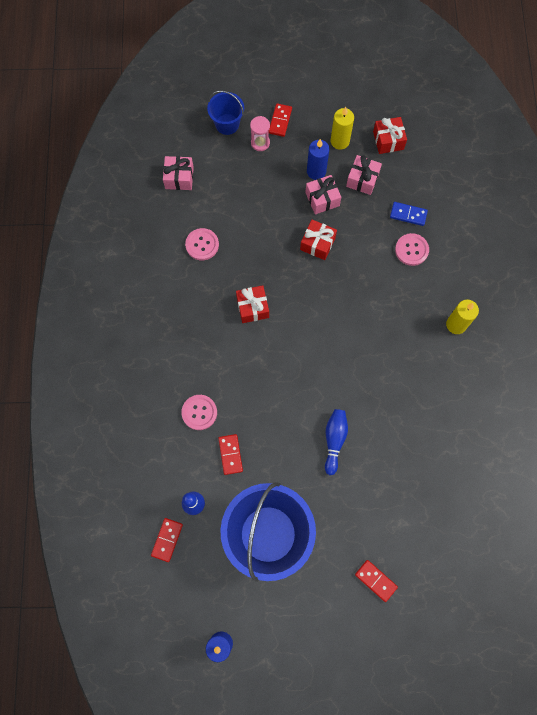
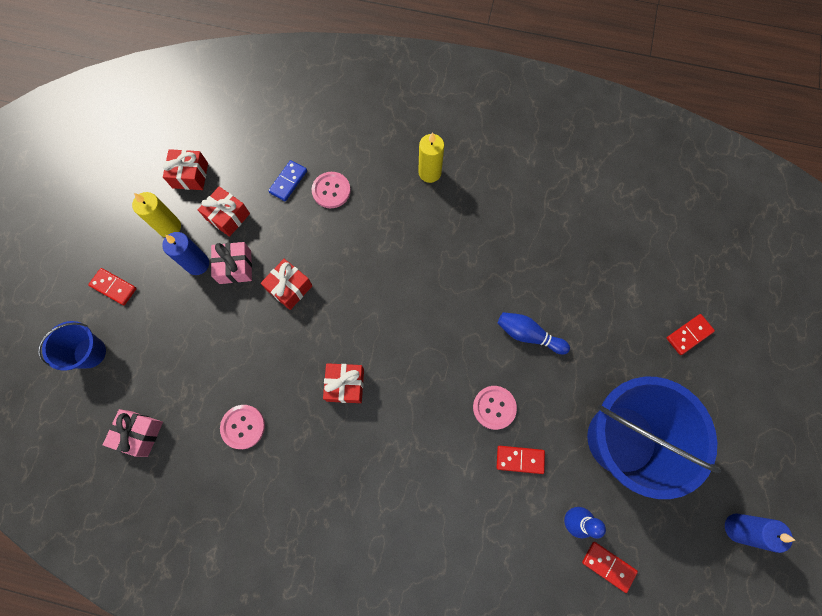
camera: 75 degrees left, 0 degrees up
(199, 412) = (460, 485): pink button -> pink button (494, 407)
(260, 143) = (133, 319): pink hourglass -> none
(362, 180) = (228, 216): pink gift -> red gift

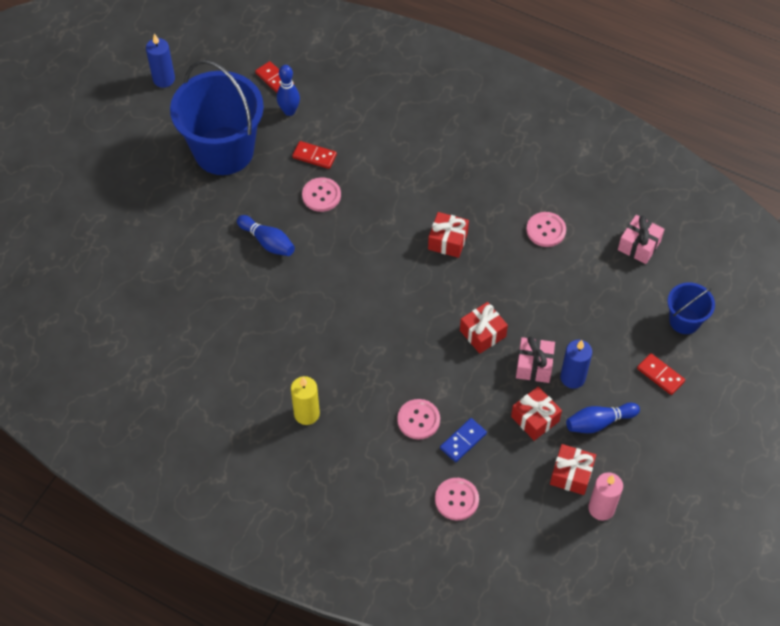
camera: 165 degrees left, 15 degrees down
(162, 154) = (601, 508): none -> pink candle
(169, 227) = (599, 422): yellow candle -> blue bowling pin
(284, 133) = (456, 499): none -> pink button
(689, 335) = (123, 209): red domino -> none

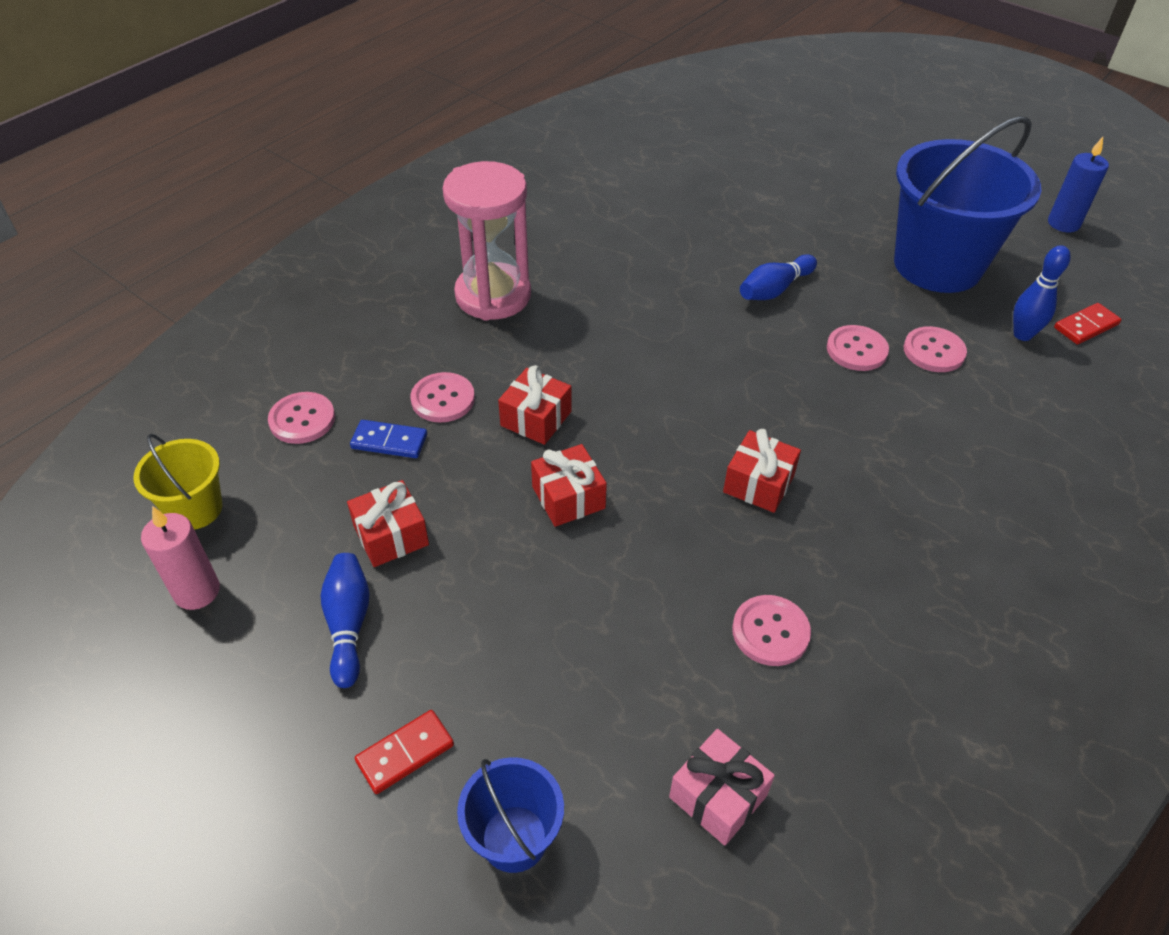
camera: 100 degrees right, 10 degrees down
(306, 414) = (493, 296): yellow candle -> pink hourglass
(314, 156) = (934, 351): red domino -> pink button
(463, 441) = (389, 442): blue domino -> blue domino turned 45 degrees counterclockwise
(534, 366) = (488, 554): pink gift -> none
(545, 535) = (195, 509): none -> yellow bucket
(571, 474) = (274, 563): red gift -> red gift (536, 418)
(572, 377) = (448, 605): blue candle -> none

